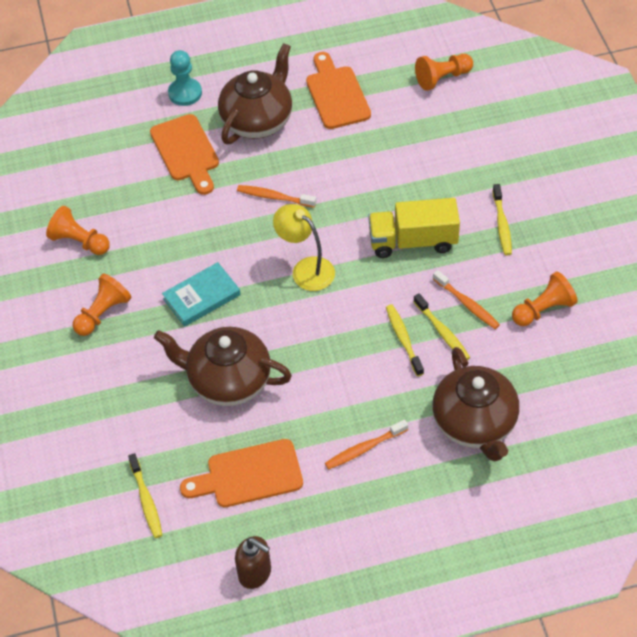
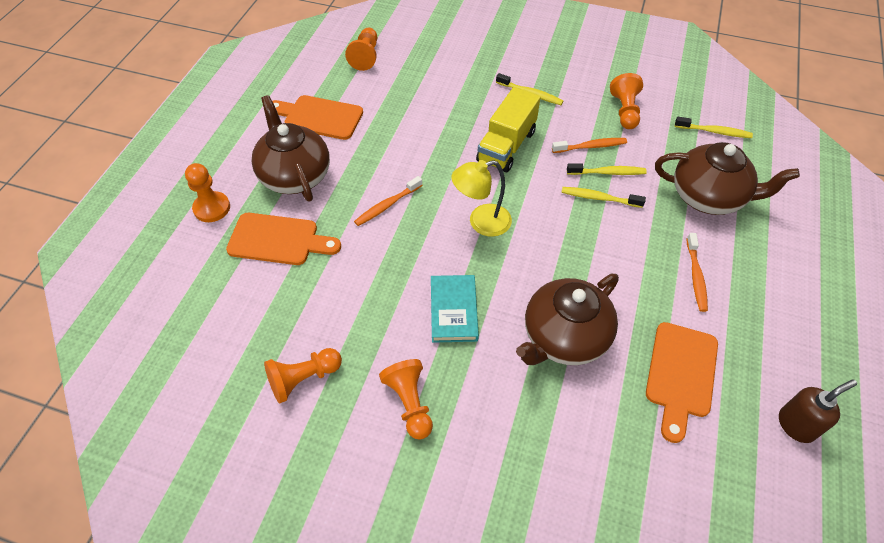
camera: 60 degrees left, 0 degrees up
(146, 500) = (667, 479): yellow toothbrush -> yellow toothbrush (714, 132)
(185, 93) = (212, 208): turquoise pawn -> orange pawn

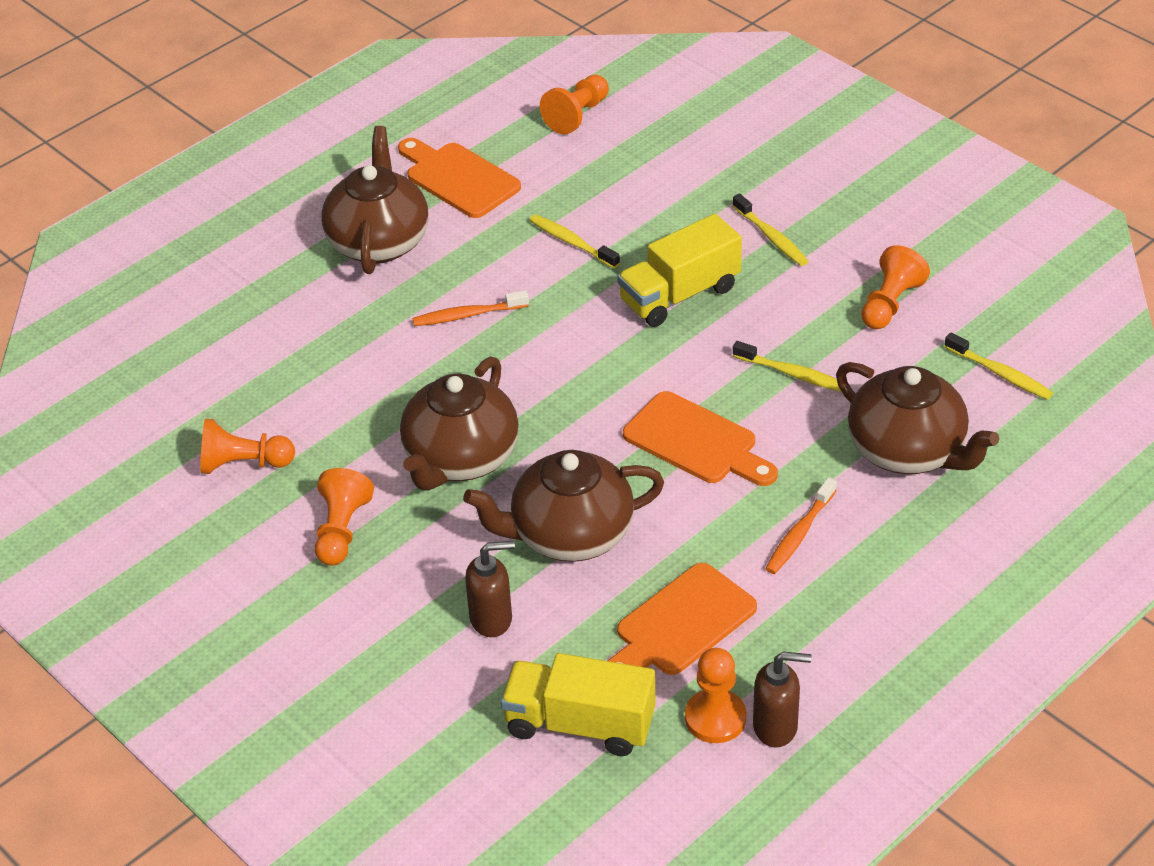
camera: 30 degrees right, 10 degrees down
(212, 208) = (256, 247): orange pawn -> orange pawn (715, 718)
(278, 240) = (310, 310): orange cutting board -> orange cutting board (696, 442)
(453, 310) = (461, 458): turquoise book -> brown teapot
(481, 222) = (571, 375): yellow lamp -> none
(561, 427) = (491, 619): none -> brown soap dispenser
(591, 146) = (798, 333): orange toothbrush -> none
(599, 198) = (752, 400): yellow toothbrush -> yellow toothbrush (572, 242)
(680, 487) = (580, 724): none -> yellow truck

